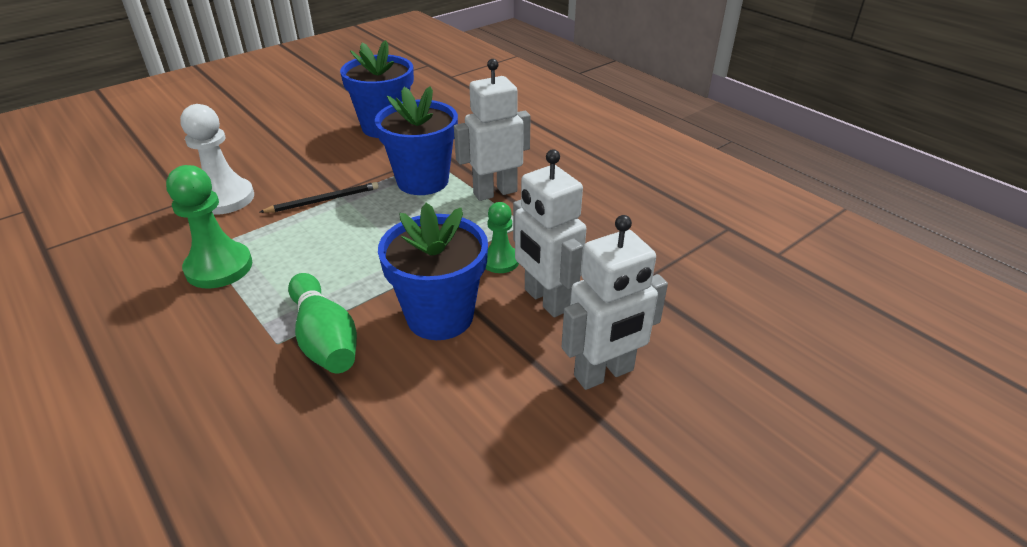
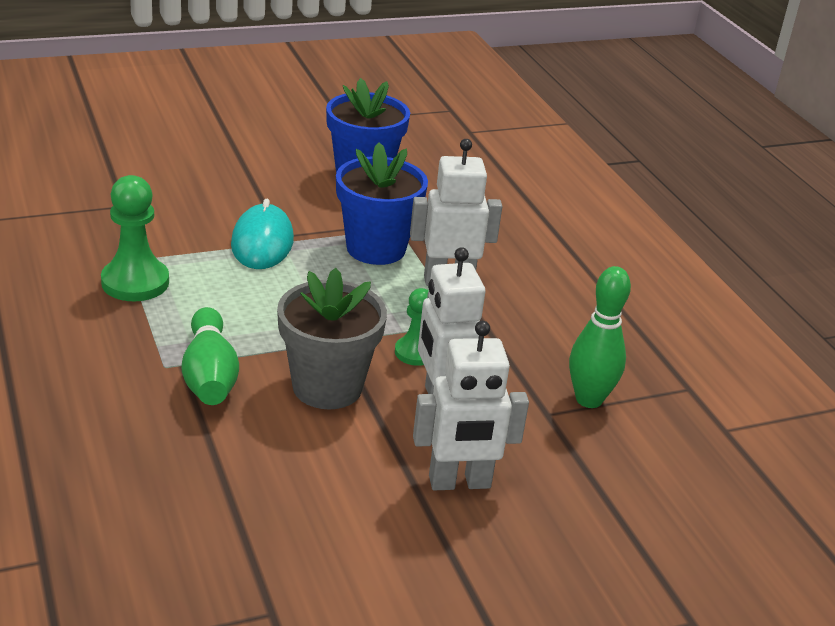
camera: 15 degrees right, 5 degrees down
(225, 198) = (164, 214): white pawn -> none
(323, 200) = (262, 242): black pencil -> turquoise mouse
(440, 316) = (327, 387): blue flower pot -> grey flower pot
(661, 260) = (589, 399): none -> green bowling pin

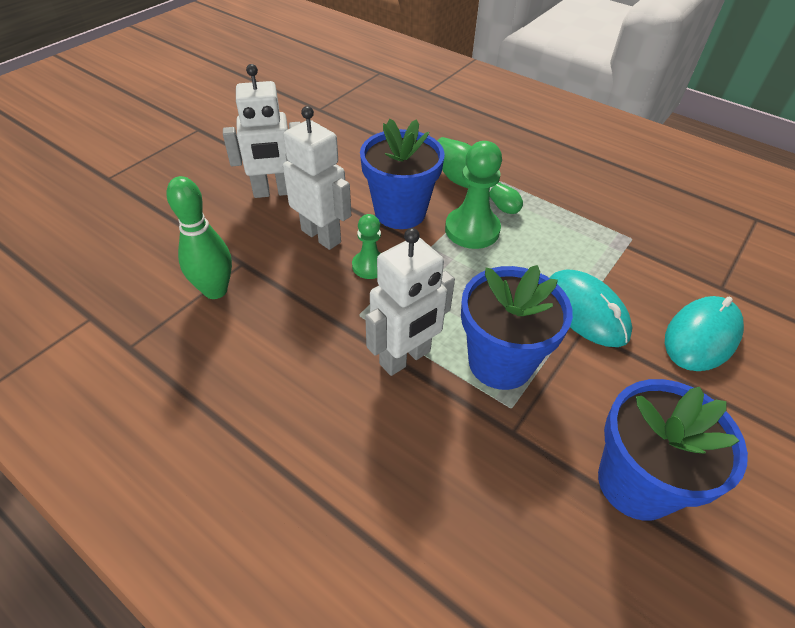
camera: 150 degrees right, 15 degrees up
(135, 282) = (600, 224): green pawn -> green pawn (472, 230)
(200, 195) = (701, 336): none -> turquoise mouse
(327, 387) = (400, 212): grey flower pot -> blue flower pot
(459, 483) = (274, 192): white robot -> white robot turned 150 degrees counterclockwise

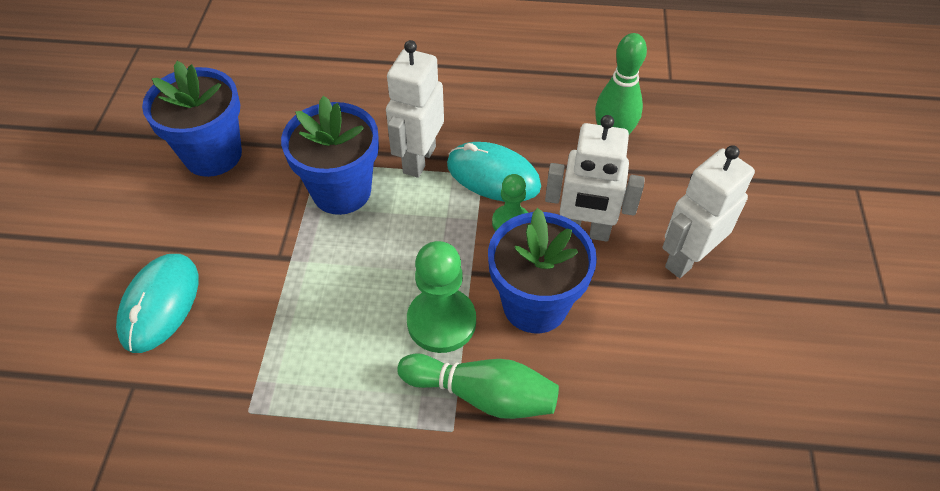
camera: 150 degrees right, 5 degrees up
(586, 311) = (281, 277): turquoise mouse -> turquoise mouse (493, 175)

